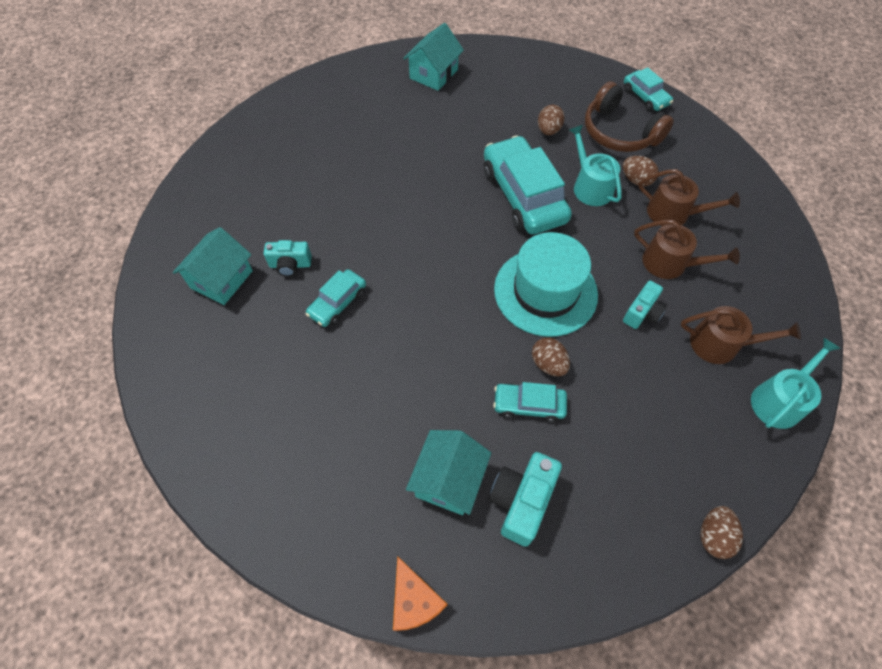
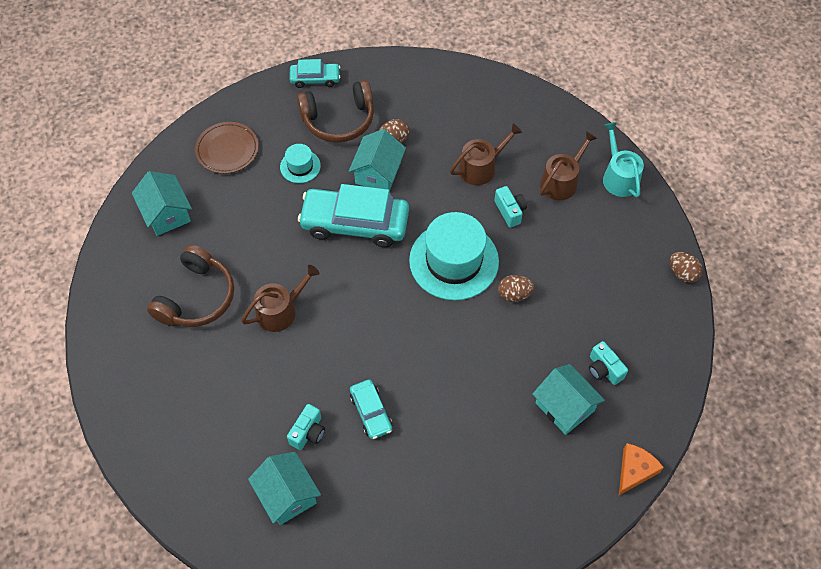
camera: 60 degrees left, 0 degrees up
(371, 128) = (196, 297): none -> brown headphones
(414, 600) = (634, 470): orange cheese -> orange cheese turned 60 degrees counterclockwise
(521, 501) = (604, 369): turquoise camera -> turquoise camera, size x0.65
(523, 78) = (227, 150): none -> brown plate
(529, 405) = (538, 325): turquoise car -> none
(548, 130) = (300, 166): brown egg -> turquoise hat
(590, 186) = (378, 173): turquoise watering can -> turquoise house
(673, 213) = (440, 136): brown watering can -> brown watering can (280, 310)

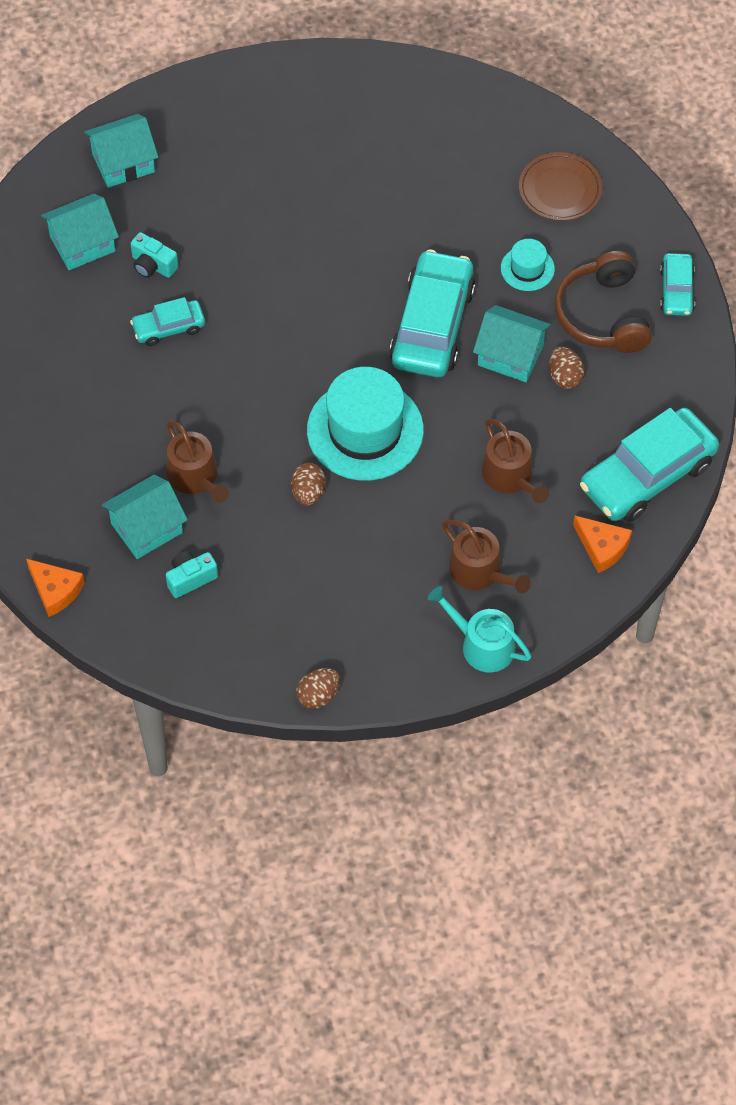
camera: 95 degrees right, 0 degrees up
(166, 214) = (465, 127): turquoise house -> turquoise house (123, 163)
(196, 297) = (341, 159): brown headphones -> none
(280, 310) = (314, 242): brown watering can -> brown watering can (195, 477)
(468, 90) = (647, 475): none -> turquoise car
(510, 211) = (436, 503): turquoise camera -> none
(529, 113) = (602, 547): none -> orange cheese
(619, 177) = (482, 645): turquoise watering can -> turquoise watering can turned 135 degrees counterclockwise

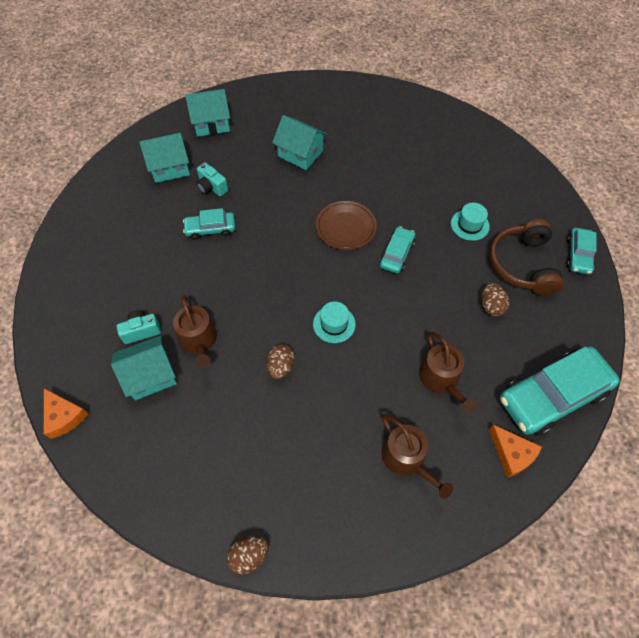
camera: 10 degrees right, 0 degrees up
(190, 578) = (171, 424): turquoise camera -> turquoise camera (141, 331)
(365, 430) = (334, 324): turquoise hat -> turquoise hat, size x0.48
(432, 325) = (397, 254): turquoise car -> turquoise car, size x0.52
(482, 645) = (400, 530): turquoise watering can -> none
(510, 355) = (451, 284): turquoise house -> turquoise house (300, 153)
(560, 189) = (497, 177): brown plate -> brown plate (346, 227)

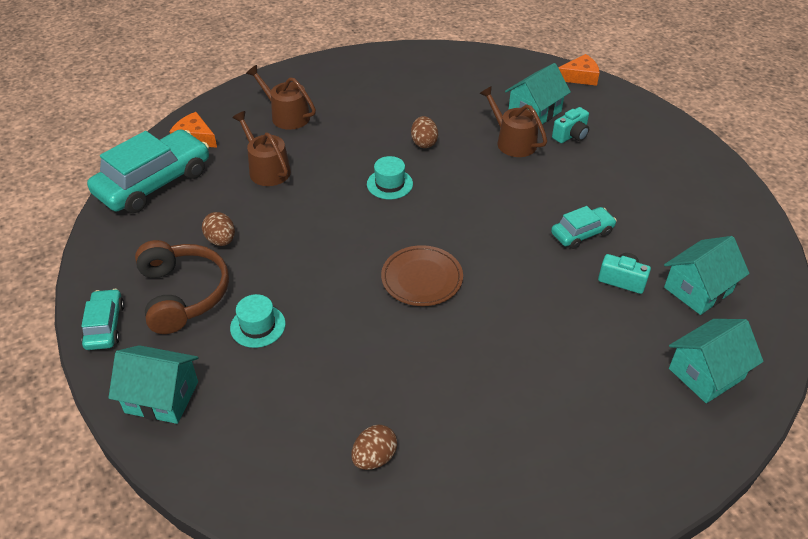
camera: 160 degrees right, 15 degrees down
(64, 416) = (579, 77): orange cheese -> orange cheese turned 135 degrees clockwise
(249, 556) = (387, 51): brown egg -> brown egg (374, 457)
(300, 153) = (539, 363): turquoise house -> turquoise house (162, 397)
(397, 254) = (346, 265): turquoise car -> none

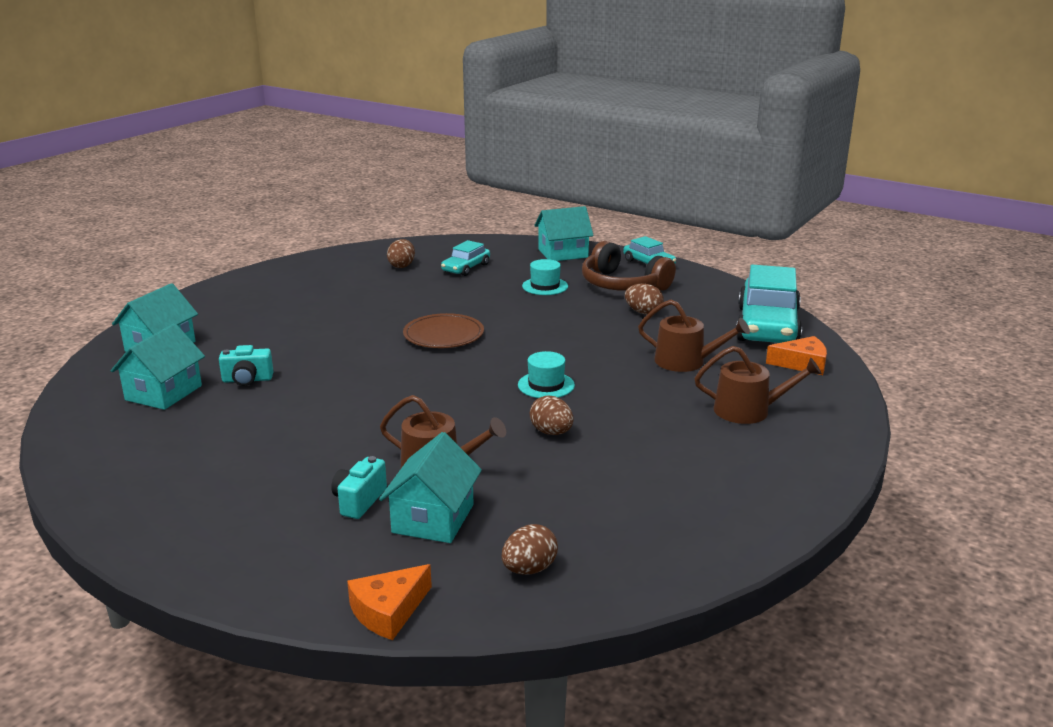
camera: 150 degrees right, 20 degrees down
(503, 73) = (529, 569): none -> brown egg
(582, 233) = (302, 402): turquoise car -> turquoise car (466, 268)

